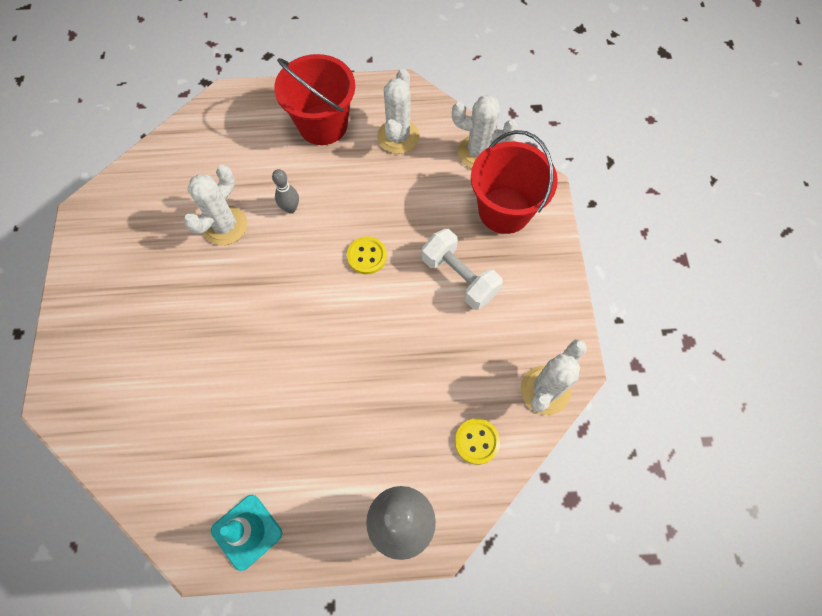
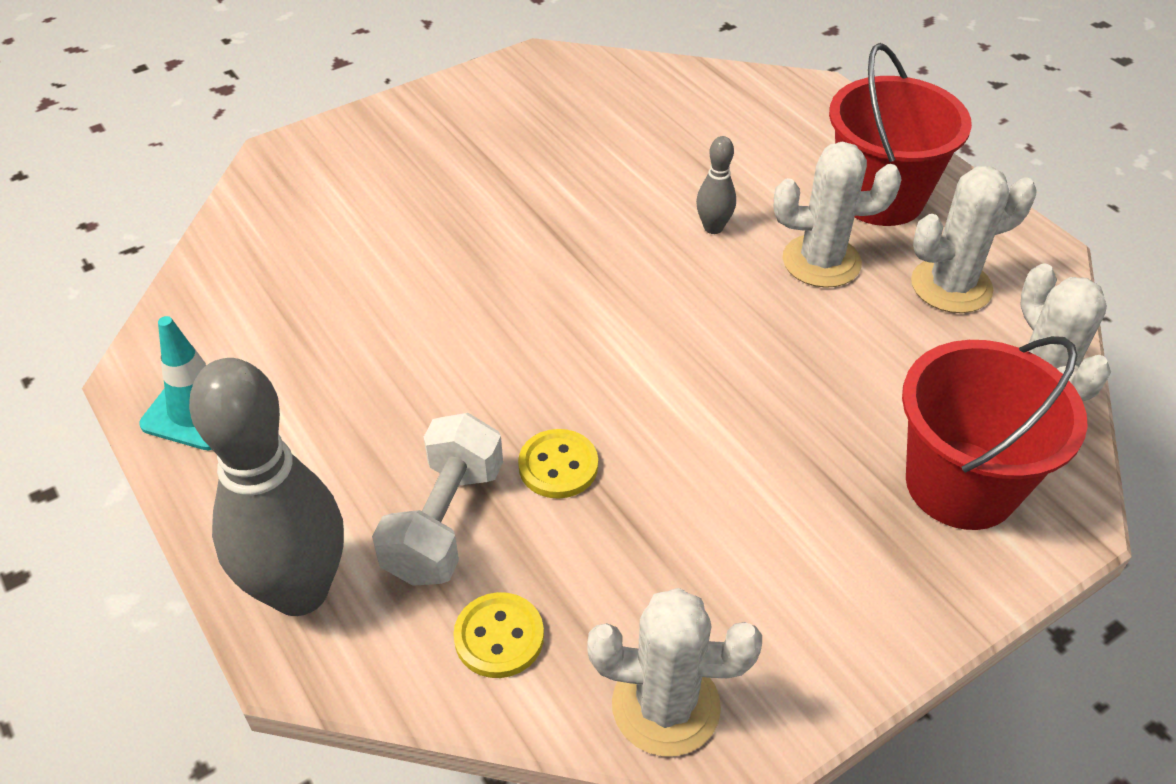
camera: 60 degrees right, 20 degrees down
(225, 226) = (628, 179): white cactus -> white cactus (821, 261)
(367, 256) = (712, 343): yellow button -> yellow button (558, 466)
(459, 277) = (777, 476): white dumbbell -> white dumbbell (445, 522)

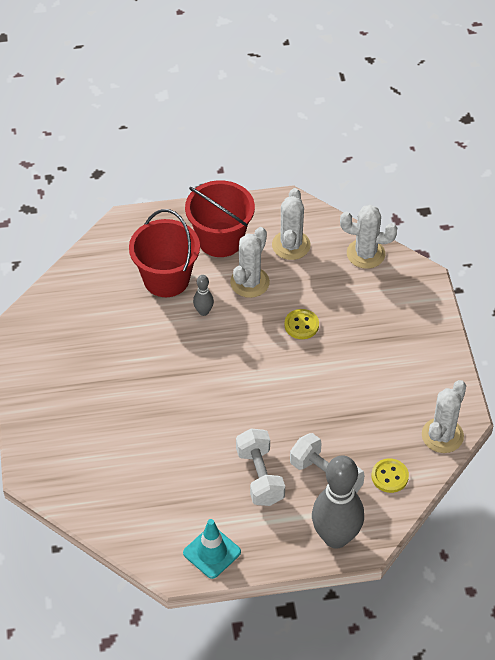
camera: 65 degrees left, 5 degrees up
(398, 419) = (260, 476): none -> white dumbbell
(558, 466) = (317, 427): yellow button -> yellow button (301, 325)
(961, 484) = (394, 300): red bucket -> red bucket (166, 279)

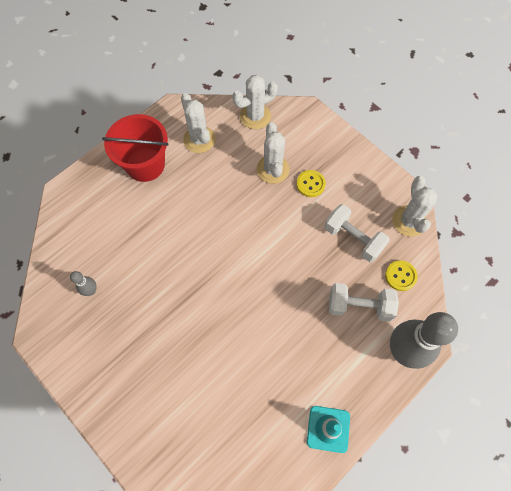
camera: 35 degrees left, 15 degrees up
(166, 279) = (127, 220): red bucket -> none
(203, 311) = (174, 229): grey bowling pin -> grey bowling pin (91, 290)
(249, 282) = (191, 185): white cactus -> white cactus (273, 169)
(260, 476) = (314, 338): white dumbbell -> white dumbbell (353, 238)
(301, 325) = (252, 196): yellow button -> yellow button (310, 184)

